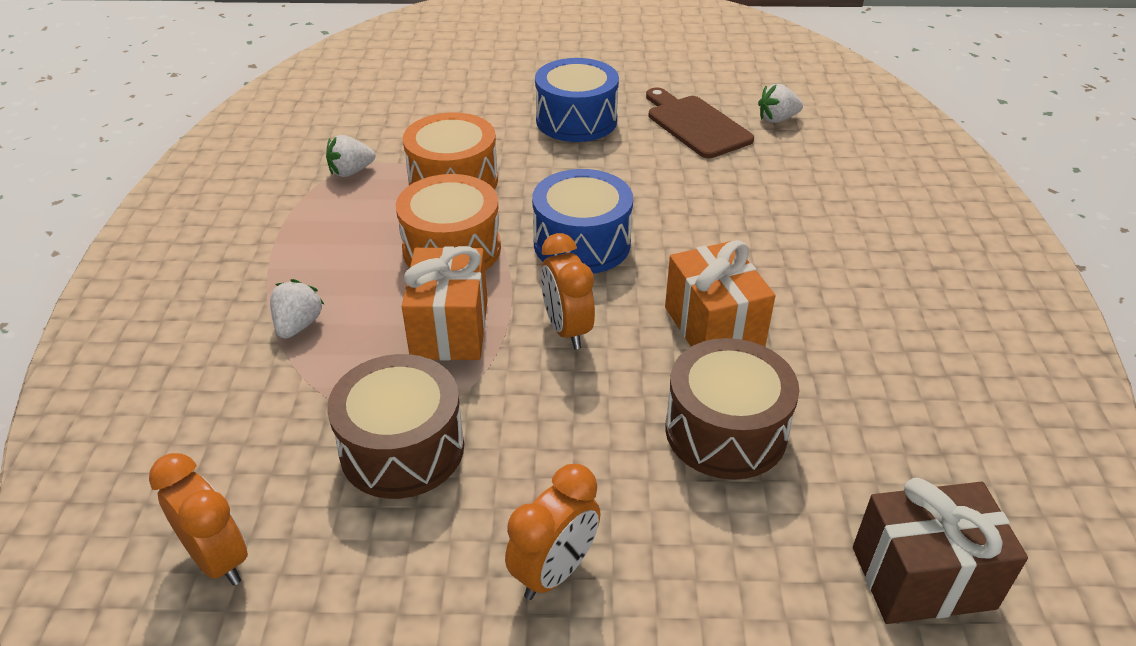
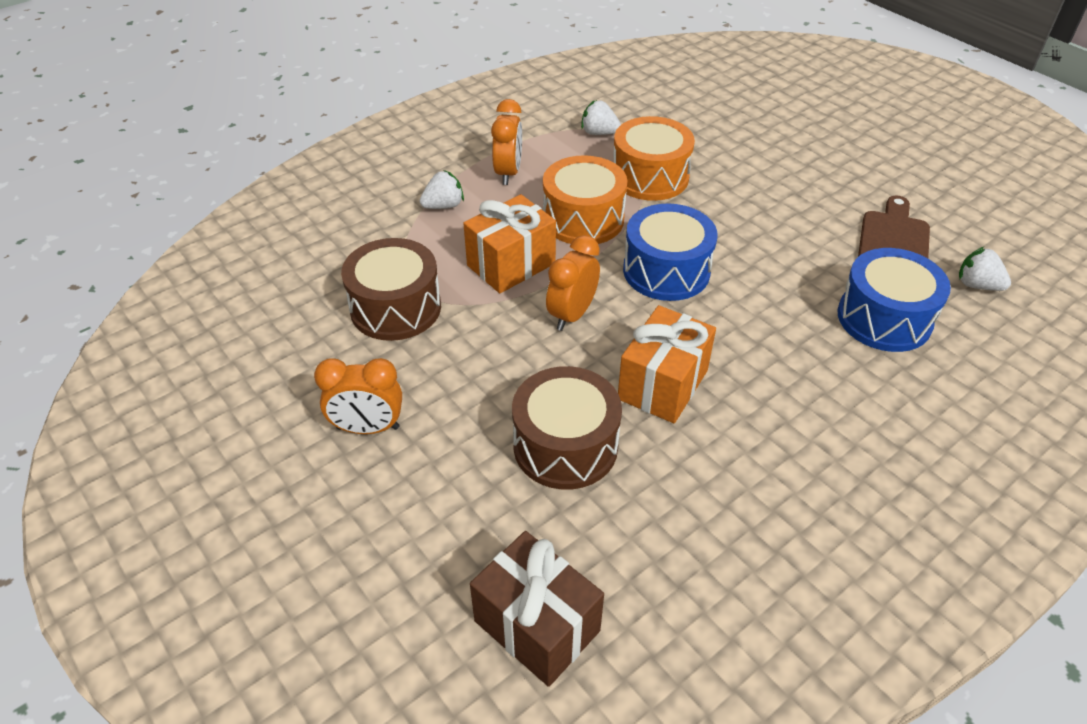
camera: 50 degrees right, 5 degrees up
(218, 559) = (259, 292): orange clock -> orange clock (508, 173)
(576, 120) = (801, 186): blue drum -> blue drum (884, 318)

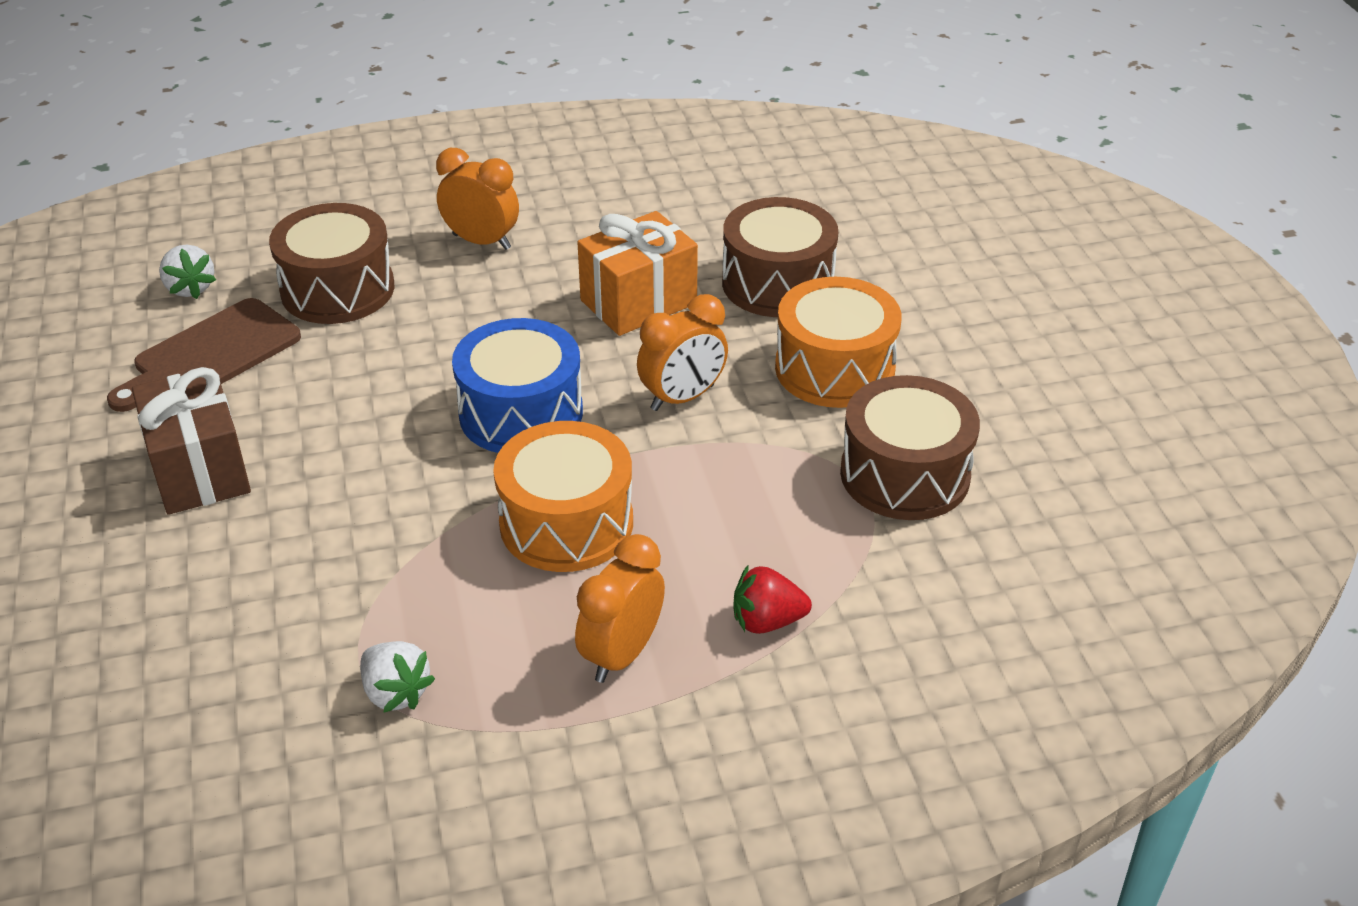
camera: 155 degrees left, 5 degrees down
(368, 428) = (978, 353): orange clock -> orange clock (482, 242)
(443, 206) = (767, 621): white strawberry -> red strawberry
(511, 264) = (718, 486): orange gift -> none
(537, 626) = (875, 189): brown gift -> brown gift (200, 470)
(650, 177) = (401, 564): orange drum -> orange drum (834, 368)
(884, 318) = (337, 289): blue drum -> brown drum

